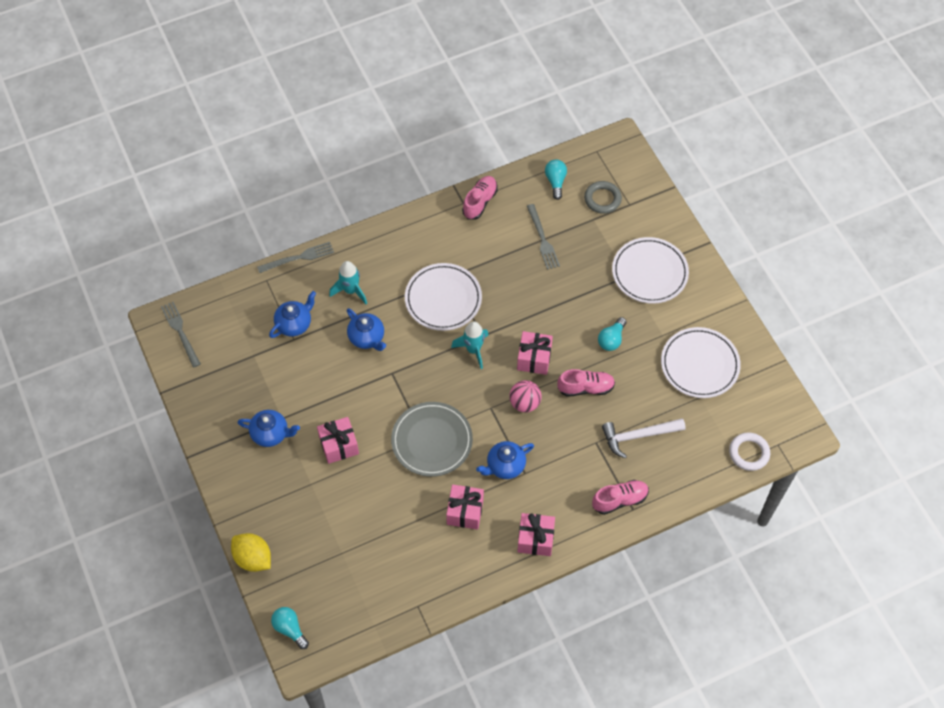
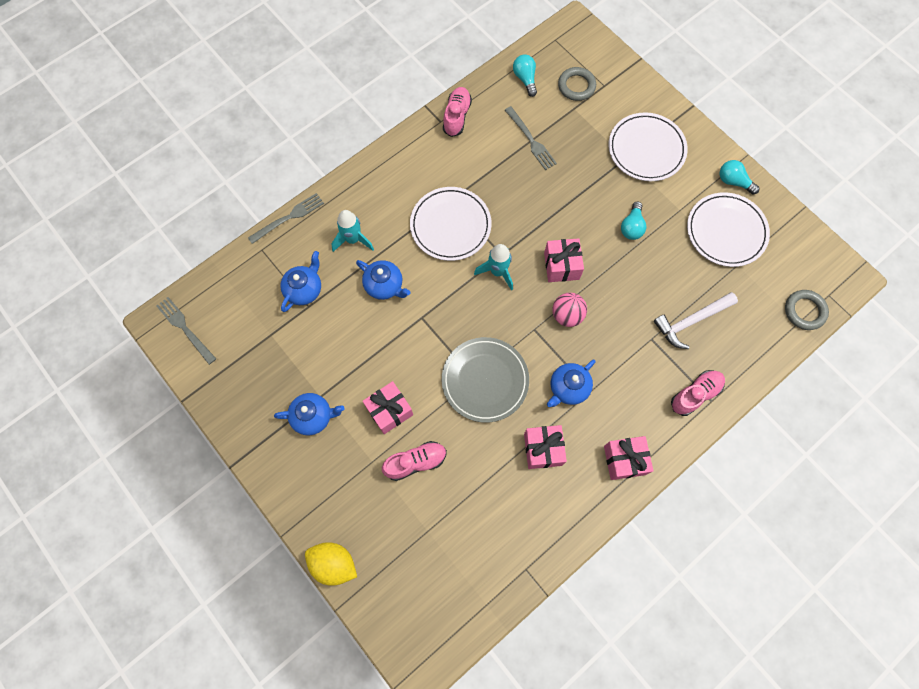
camera: 15 degrees left, 10 degrees up
(290, 629) = (397, 635): turquoise light bulb -> turquoise light bulb (733, 182)
(585, 388) = (622, 284): pink shoe -> pink shoe (415, 462)
(749, 453) = (804, 311): white ring -> grey ring

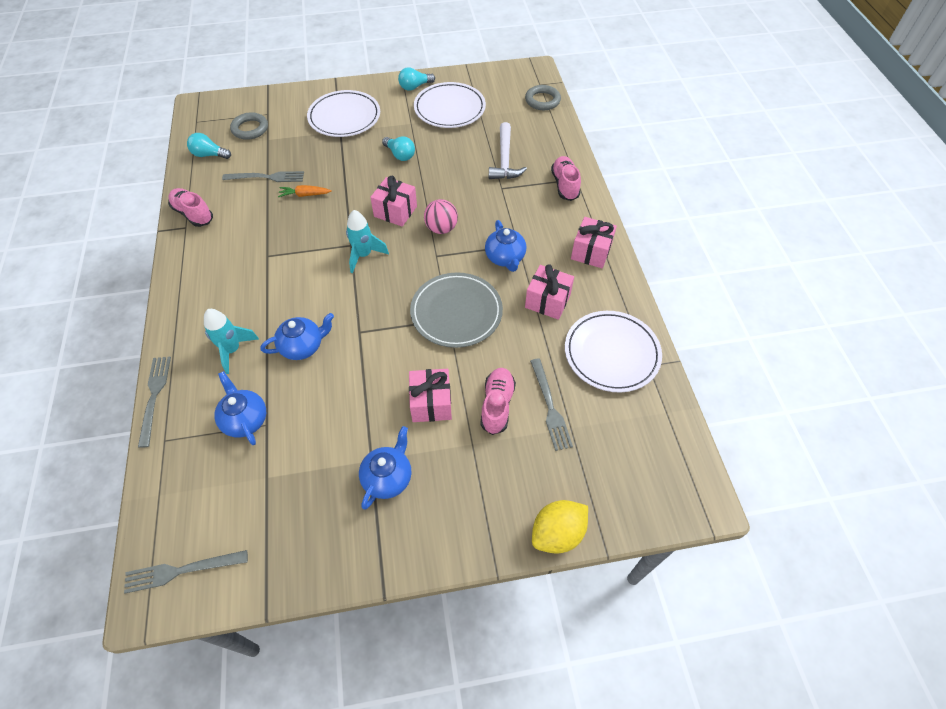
camera: 60 degrees left, 15 degrees down
(437, 505) = (550, 407): none -> grey fork
(450, 225) = (290, 267): white plate -> white plate (611, 353)
(531, 182) = (305, 195): none -> orange carrot

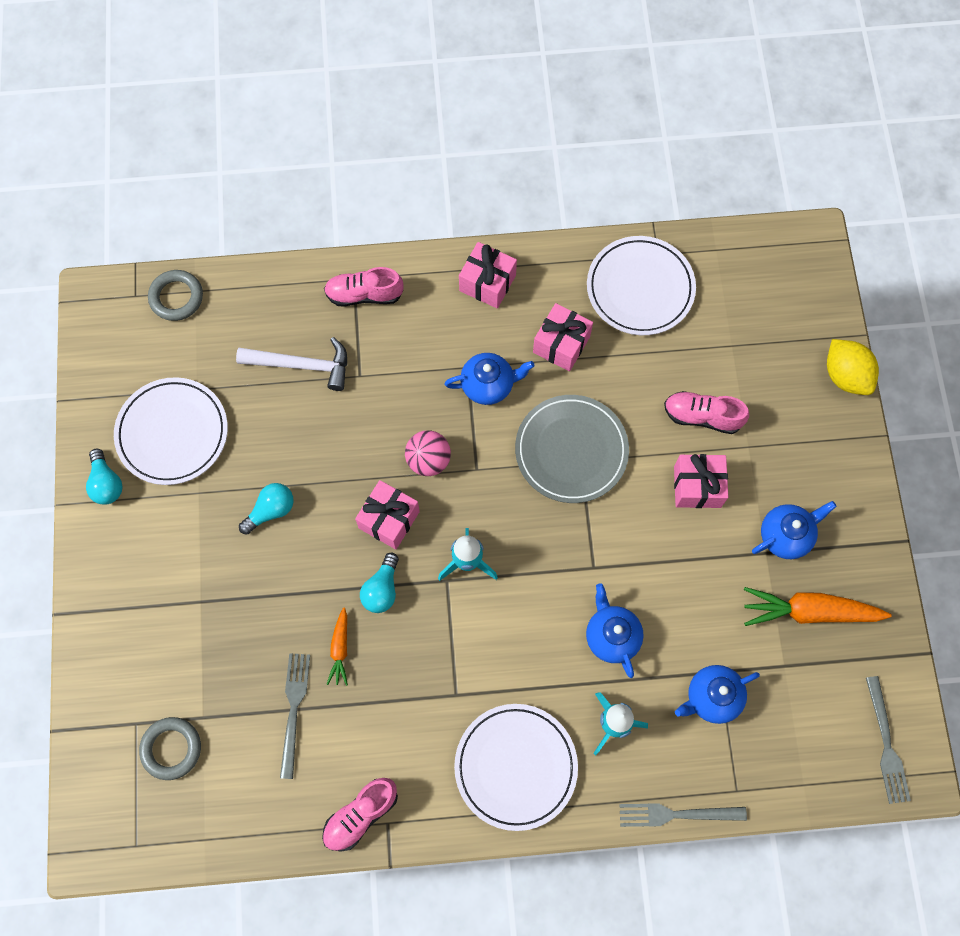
camera: 85 degrees left, 15 degrees up
(209, 155) = (227, 809): turquoise light bulb -> turquoise light bulb (382, 589)
(315, 498) = (809, 611): none -> orange carrot
(344, 117) = (166, 595): white plate -> white plate (515, 767)
(388, 477) = (786, 535): blue teapot -> blue teapot turned 120 degrees clockwise
(550, 407) = (706, 362): grey fork -> none

